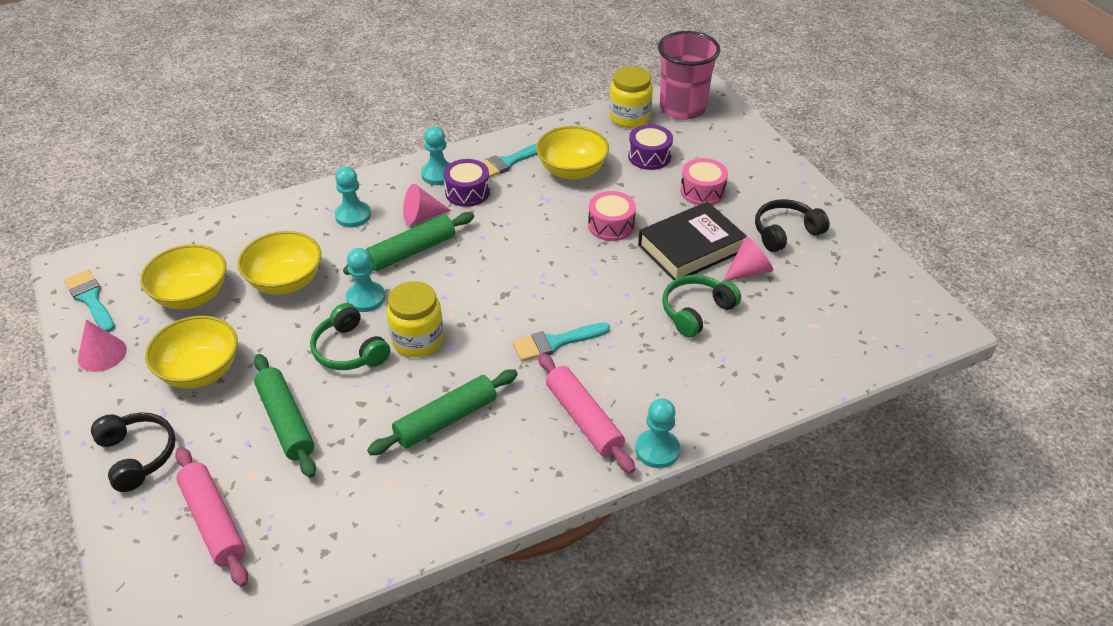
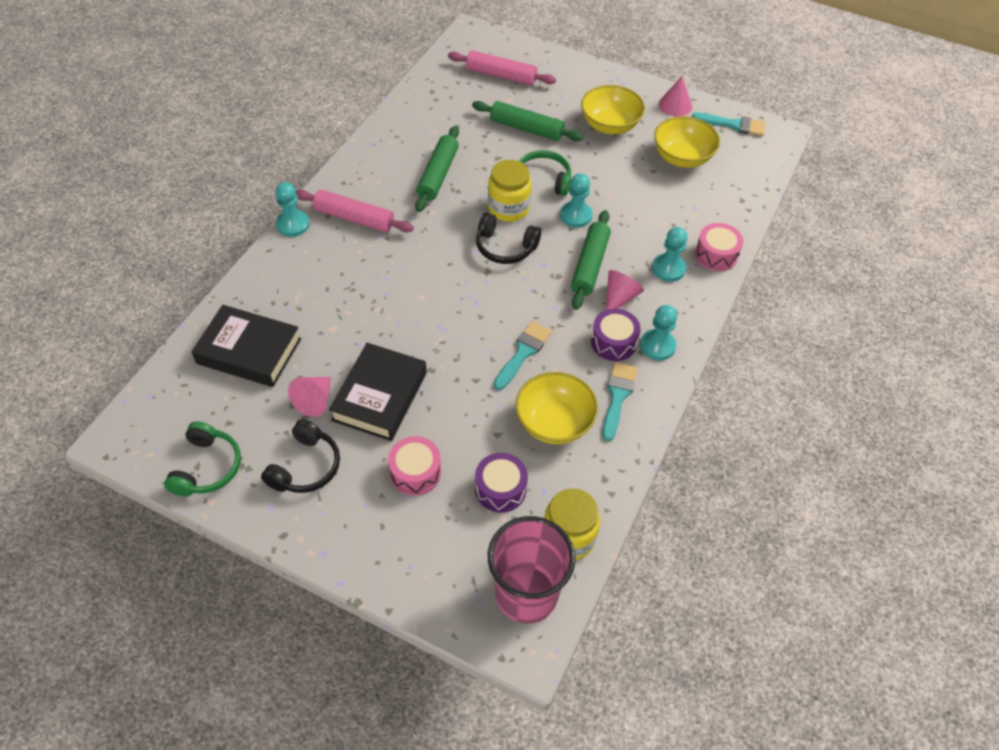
camera: 140 degrees right, 10 degrees up
(138, 455) = (578, 78): black headphones -> black headphones (505, 247)
(285, 281) = (641, 197): yellow bowl -> none
(555, 342) = (417, 256): turquoise brush -> turquoise brush (523, 353)
(611, 225) = (465, 380): pink drum -> pink drum (716, 255)
(696, 311) = (334, 337): green headphones -> green headphones (207, 467)
(785, 339) = (249, 351): none -> black book

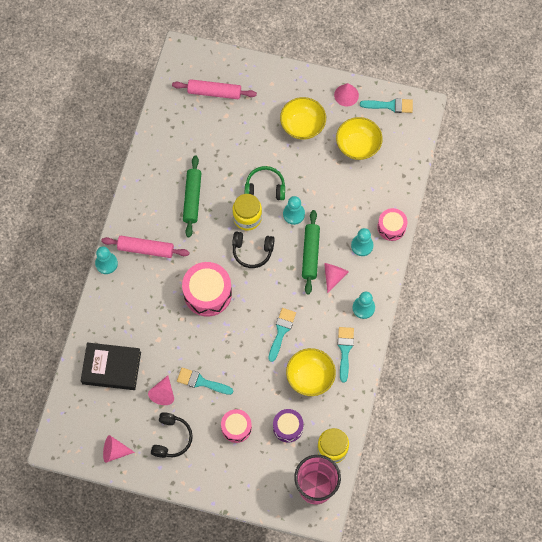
camera: 10 degrees left, 15 degrees up
(207, 467) = (115, 451): green headphones -> pink cone
(379, 396) = (201, 382): black book -> turquoise brush
(425, 285) = (207, 293): none -> pink drum
(526, 128) = (244, 141): green rolling pin -> none
(613, 342) = (336, 311): purple drum -> none

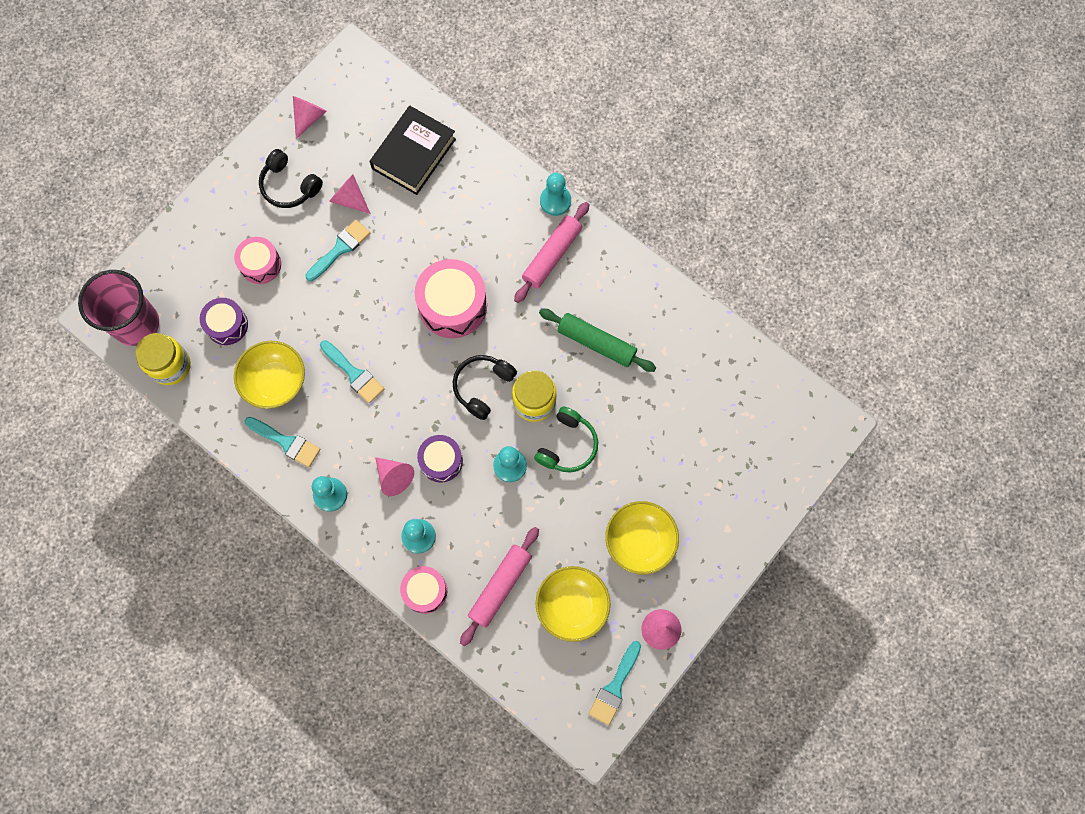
camera: 115 degrees right, 5 degrees up
(214, 92) = (747, 442): pink rolling pin -> pink rolling pin (500, 587)
(310, 254) = (441, 461): green rolling pin -> purple drum

